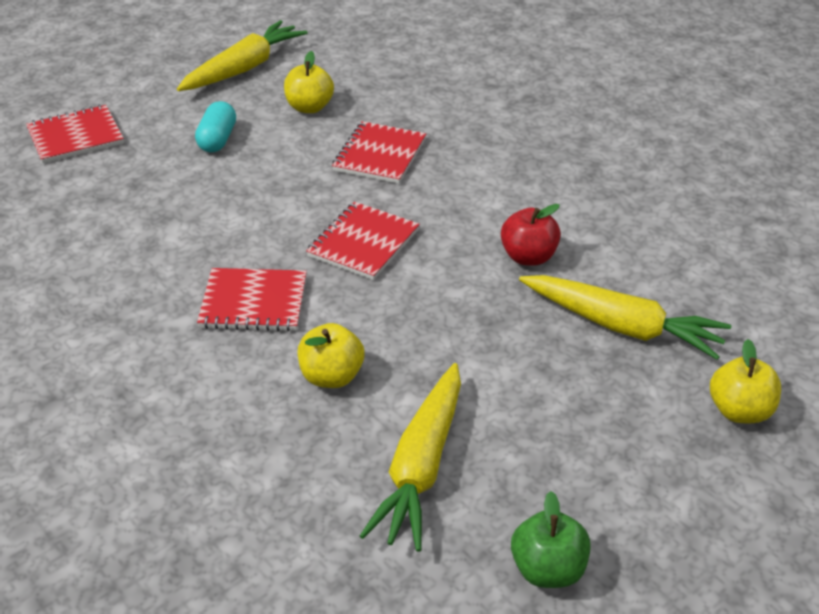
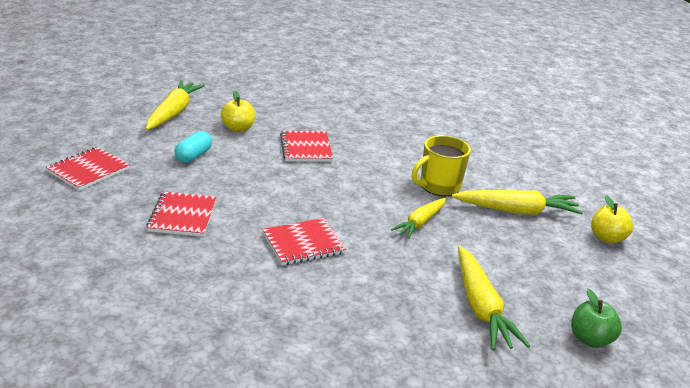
camera: 30 degrees left, 10 degrees down
(217, 139) = (193, 156): turquoise capsule -> turquoise capsule turned 45 degrees clockwise
(331, 376) = (388, 273): yellow apple -> none
(363, 243) = (340, 197): red notebook -> red notebook (182, 216)
(447, 310) = (420, 223): none -> yellow carrot
(528, 257) = (438, 186): red apple -> yellow mug

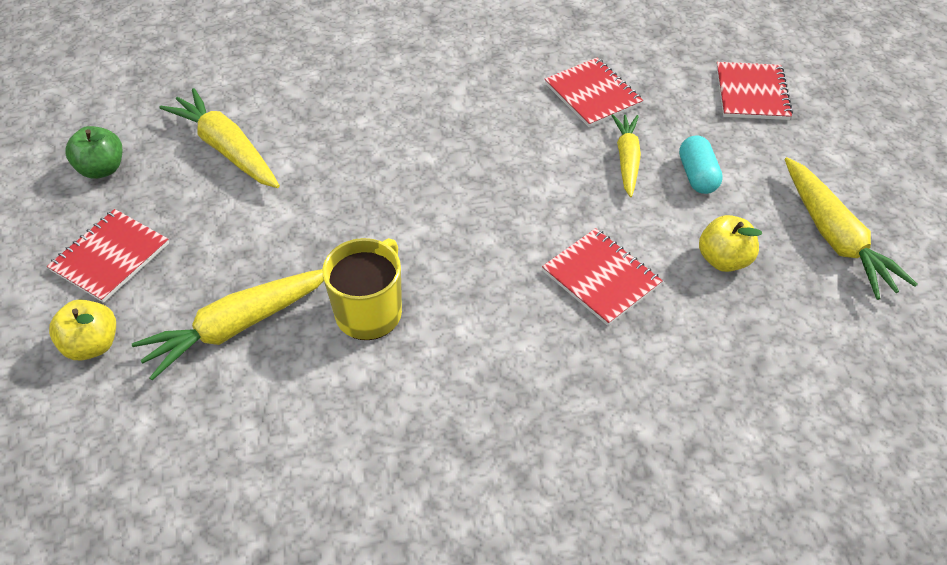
camera: 150 degrees right, 20 degrees up
(303, 243) = (450, 127): red notebook -> red notebook (110, 257)
(420, 223) = (352, 226): yellow carrot -> yellow carrot (627, 159)

